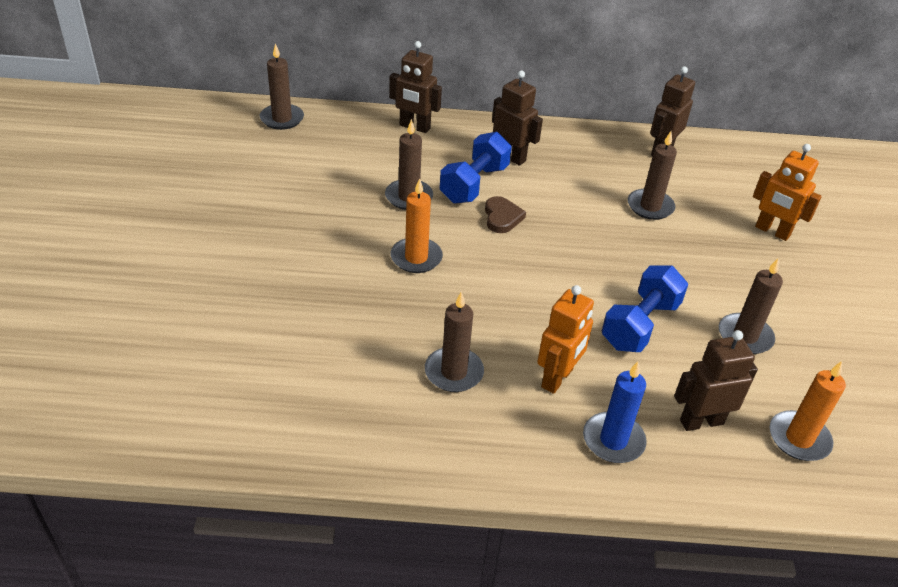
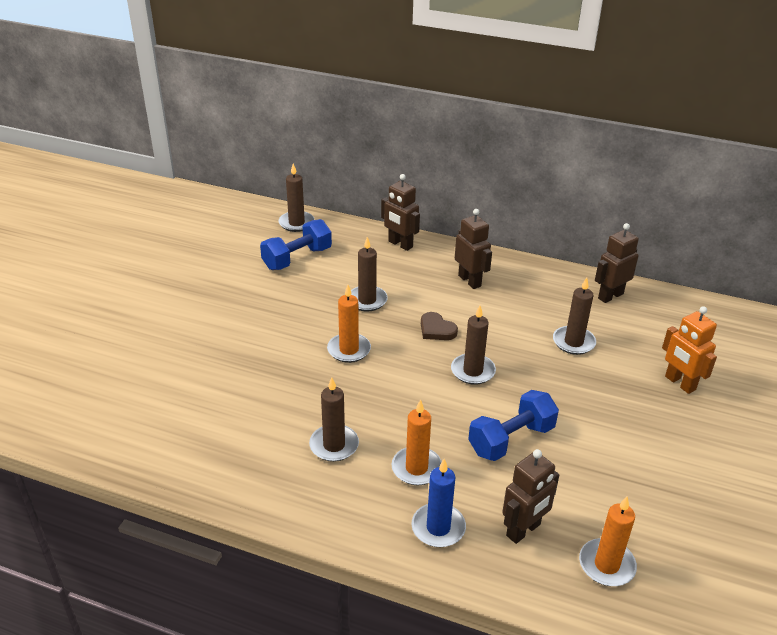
camera: 20 degrees right, 5 degrees down
(474, 184) = (426, 298): blue dumbbell -> blue dumbbell (297, 258)
(502, 217) = (436, 329): brown heart -> brown heart turned 120 degrees clockwise
(557, 378) = (416, 468): orange robot -> orange candle
(701, 421) = (523, 530): brown robot -> brown robot turned 135 degrees clockwise
(745, 336) = (603, 468): brown candle -> brown candle (473, 371)

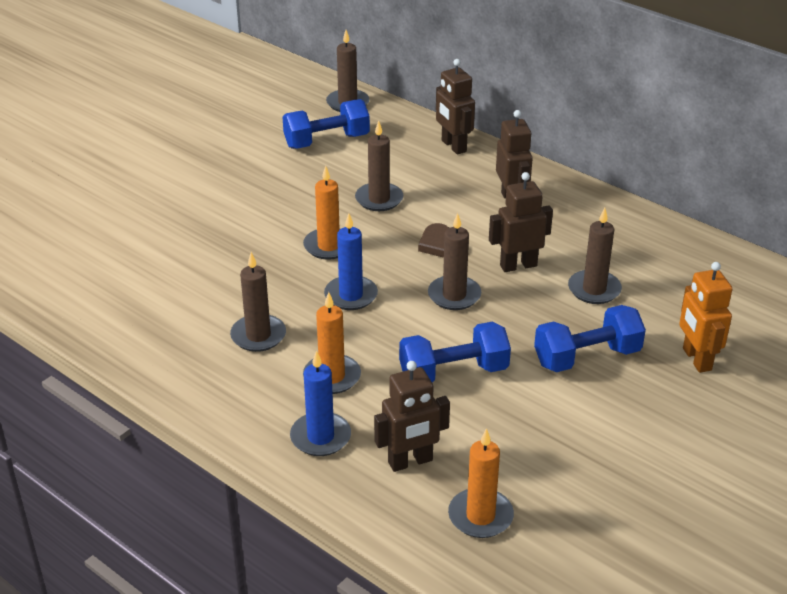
camera: 20 degrees right, 0 degrees up
(391, 390) = (351, 295): none -> blue candle
(602, 400) = (587, 357): none -> blue dumbbell
(610, 296) = (675, 248): brown robot -> brown robot (518, 265)

